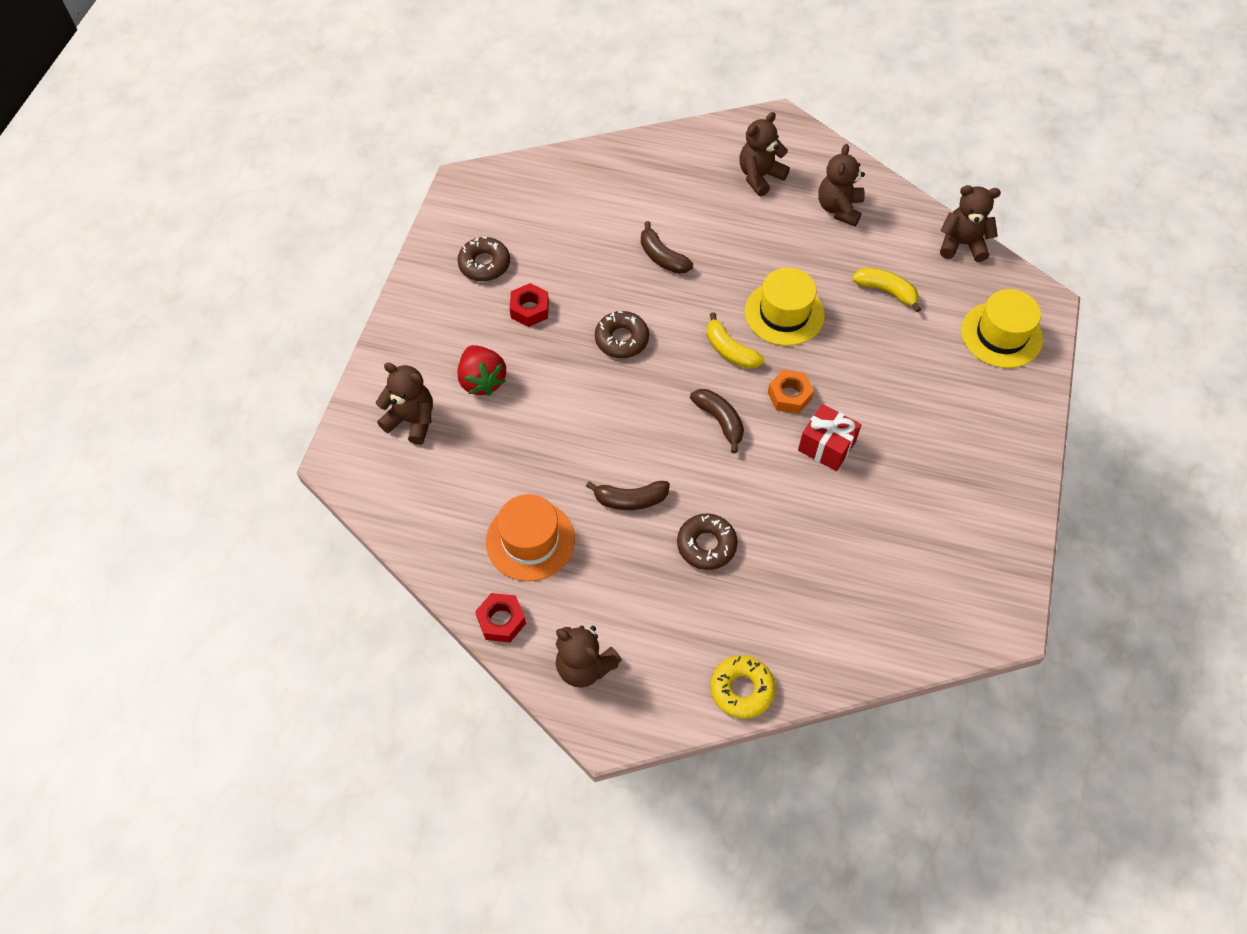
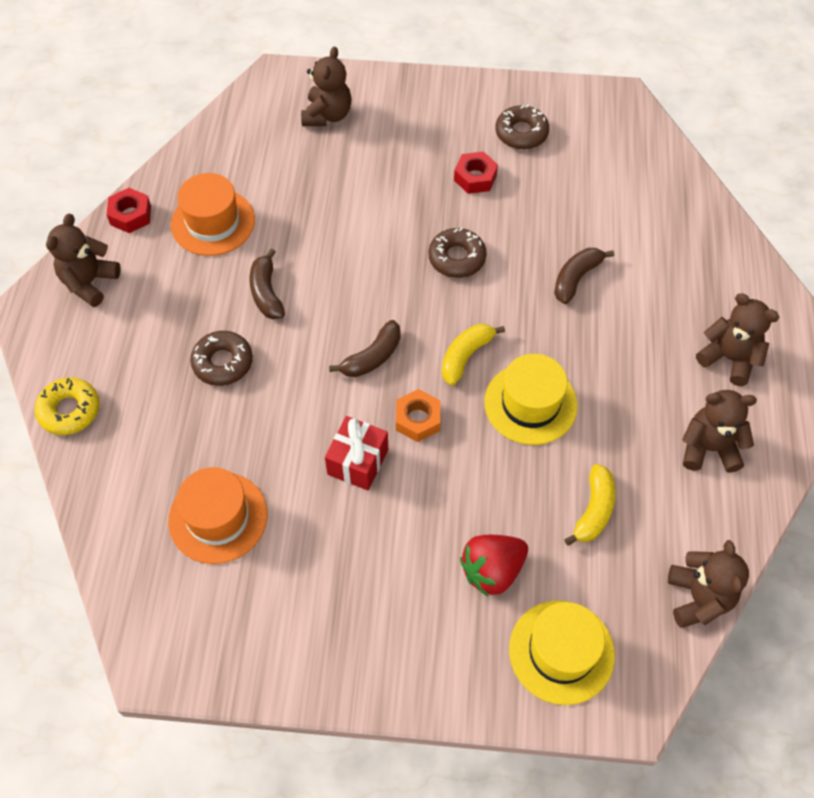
camera: 80 degrees right, 0 degrees up
(482, 380) = (381, 156): red strawberry -> red strawberry (492, 571)
(871, 562) = (218, 517): none -> orange hat

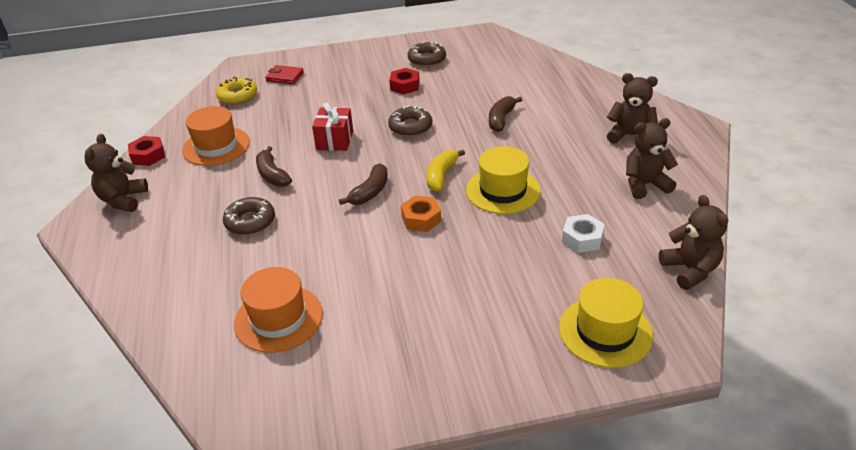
camera: 15 degrees left, 20 degrees down
(69, 410) = (124, 281): yellow donut -> yellow donut (237, 96)
(327, 115) = (285, 77): brown teddy bear -> red wallet
(358, 462) = (384, 255): red gift -> red gift (335, 140)
(492, 571) = (523, 294): red strawberry -> none
(594, 510) = (582, 238): yellow banana -> white nut

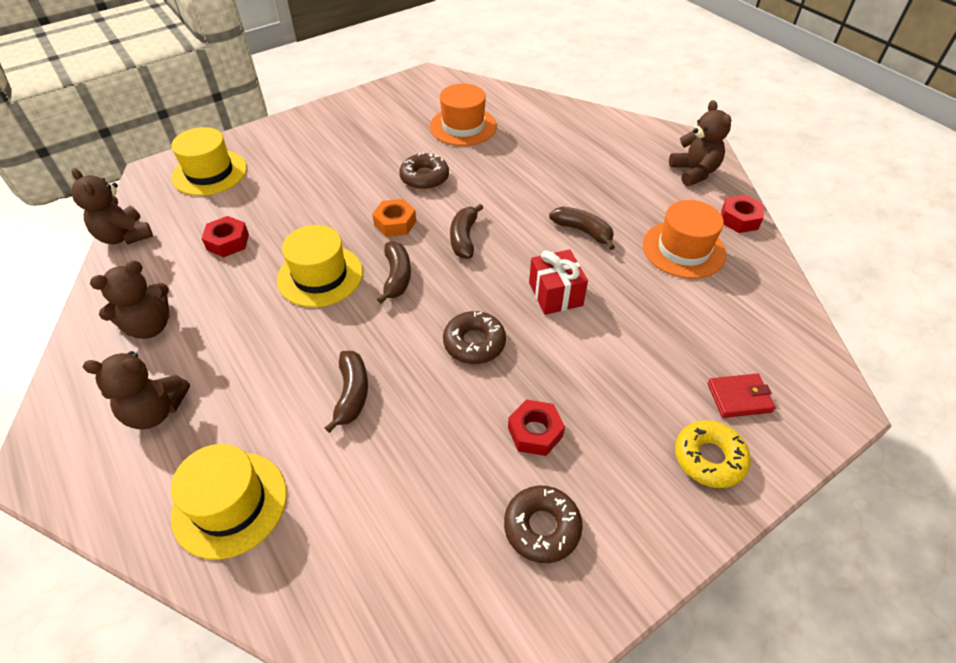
camera: 155 degrees right, 10 degrees up
(237, 96) = (758, 335): yellow donut -> yellow donut (709, 458)
(250, 222) = (554, 182): brown donut -> brown donut (424, 177)
(441, 176) = (397, 277): yellow banana -> brown banana
(580, 92) = (230, 503): none -> yellow hat
(582, 238) = (228, 242): white nut -> red nut

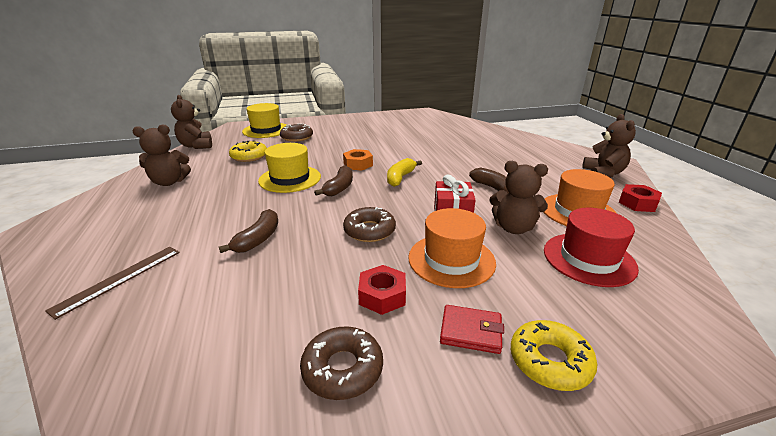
camera: 20 degrees right, 20 degrees down
(155, 411) = (129, 219): brown teddy bear -> brown teddy bear (513, 228)
(228, 242) = (249, 156): red nut -> yellow donut
(230, 503) = (119, 279): yellow hat -> brown ruler
(424, 177) = (393, 148): brown donut -> brown donut (297, 137)
(463, 126) = (434, 132): orange hat -> orange hat (451, 260)
(464, 238) = (400, 178): brown banana -> yellow banana
(711, 321) = (588, 259): none -> red hat
(739, 398) = (601, 320): red wallet -> red wallet (471, 331)

